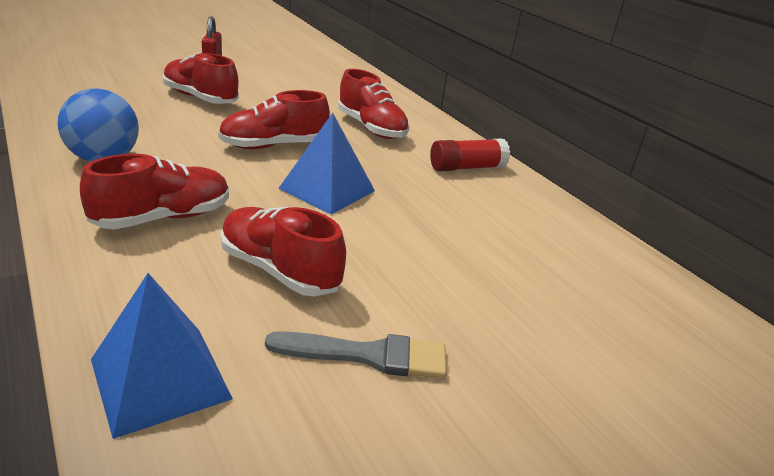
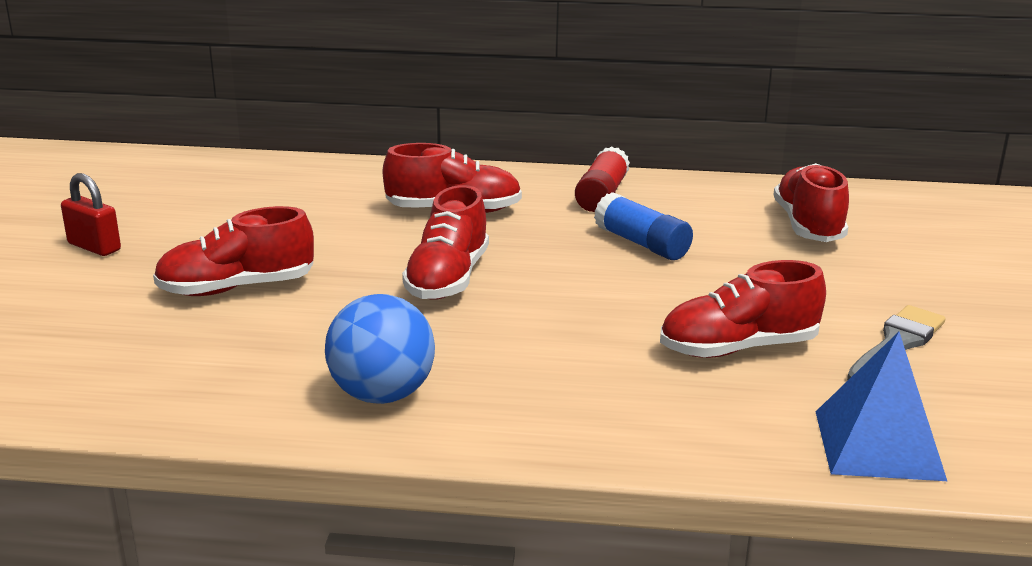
camera: 50 degrees left, 5 degrees down
(163, 218) = (581, 386): red shoe -> red shoe (808, 226)
(327, 189) = (589, 279): blue pyramid -> none
(409, 197) = (642, 244): none -> blue glue stick

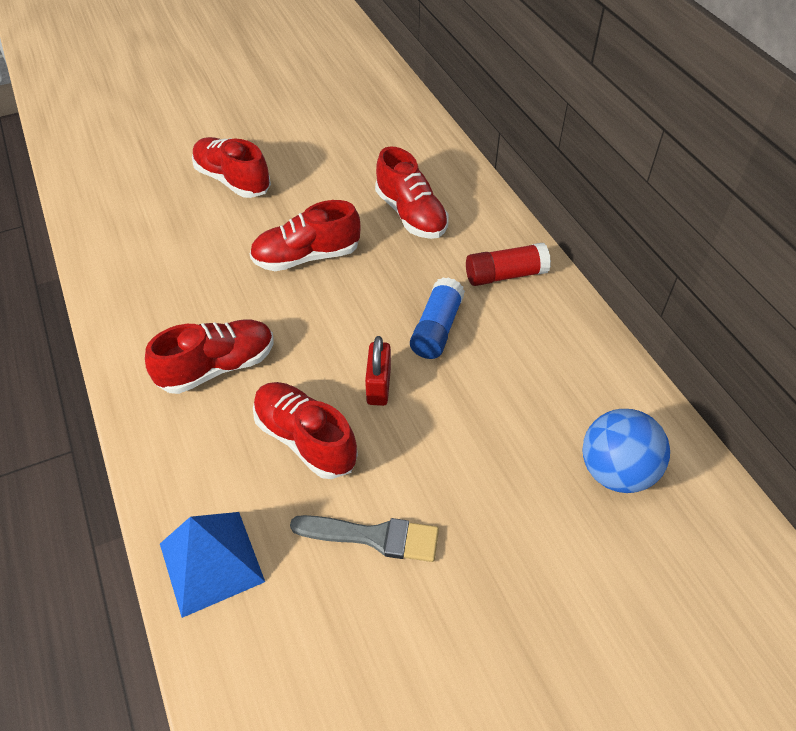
camera: 60 degrees right, 25 degrees up
(94, 247) = (244, 107): red padlock -> red padlock (378, 386)
(382, 395) = (146, 294): blue ball -> blue ball (616, 471)
(808, 226) = (558, 417): red shoe -> red shoe (217, 367)

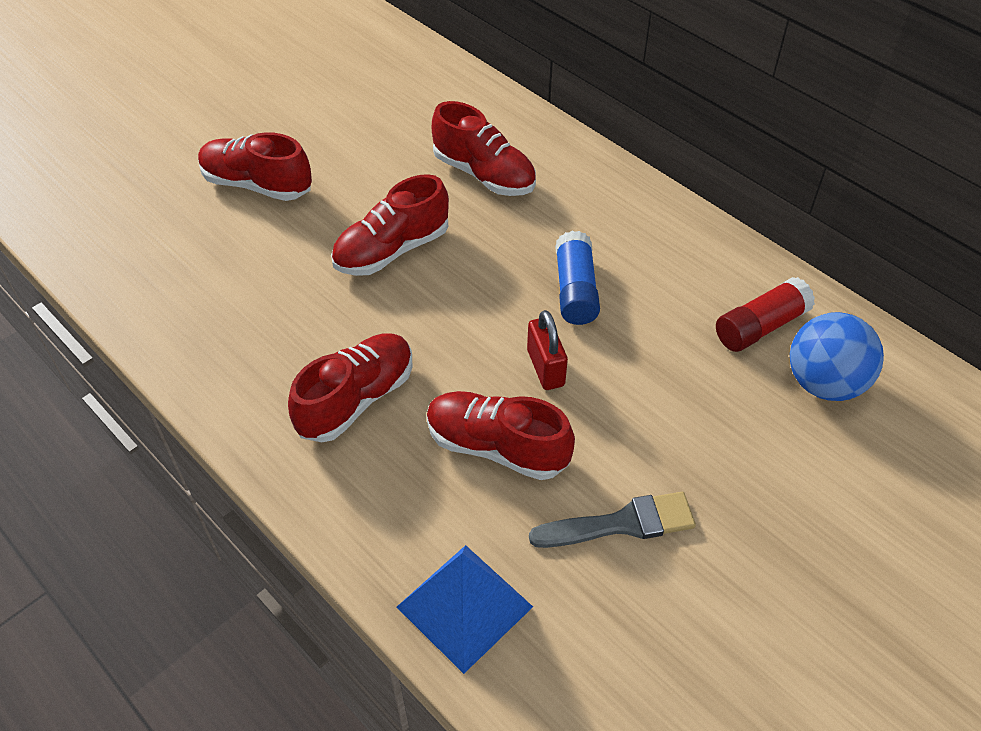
camera: 20 degrees left, 0 degrees up
(505, 275) = (618, 214): red glue stick -> red glue stick (760, 326)

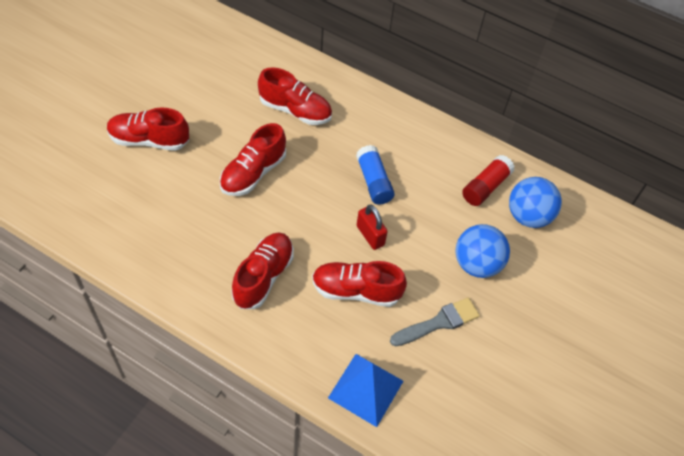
camera: 20 degrees left, 5 degrees up
(713, 443) = (476, 264): none -> blue ball

